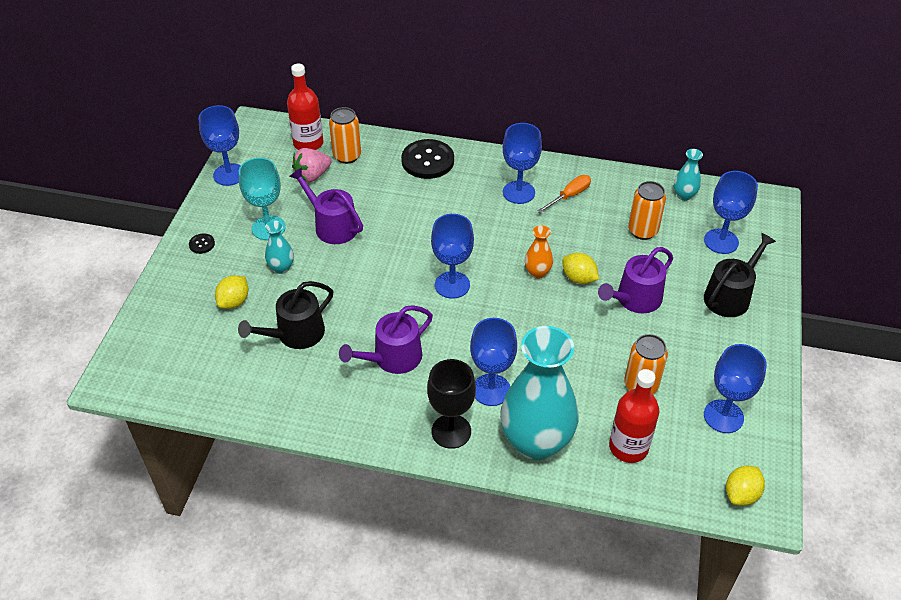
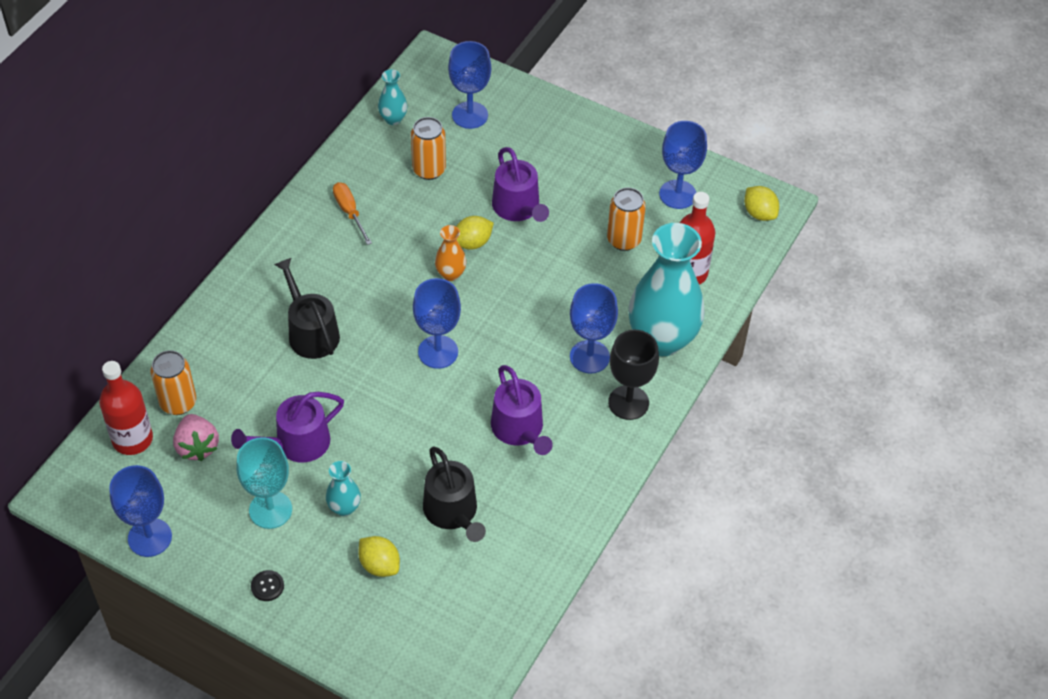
camera: 75 degrees left, 5 degrees up
(427, 161) = (228, 324): black button -> none
(518, 192) = (323, 254): blue goblet -> none
(730, 296) = (542, 136): black watering can -> black watering can (311, 332)

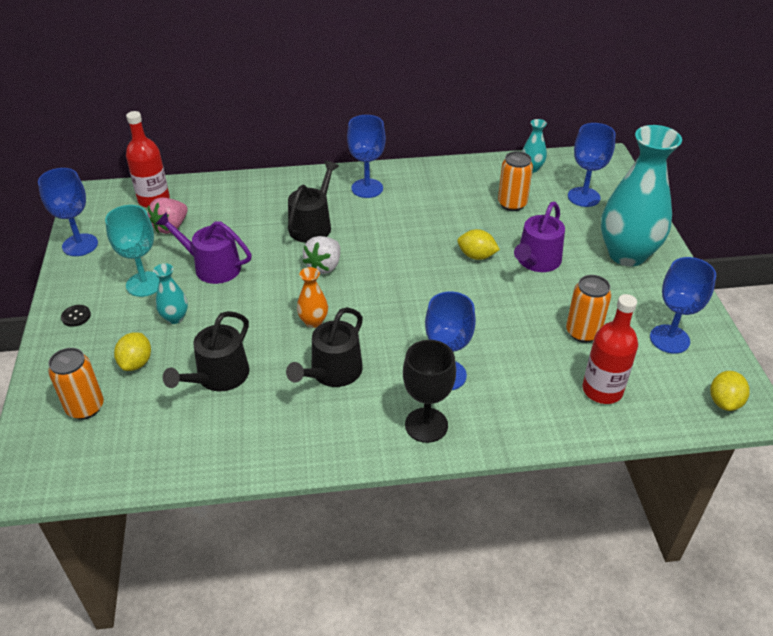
camera: 55 degrees right, 10 degrees down
(178, 403) = (199, 202): orange can -> orange can (85, 407)
(349, 212) = (431, 190): orange screwdriver -> none
(380, 358) = (324, 266): none -> white strawberry
(438, 352) = (359, 291): blue goblet -> blue goblet (367, 188)
(450, 274) = (436, 260): orange vase -> orange vase (313, 321)
(519, 429) = (332, 372): purple watering can -> black watering can
(662, 339) = (514, 411): turquoise vase -> turquoise vase (627, 254)

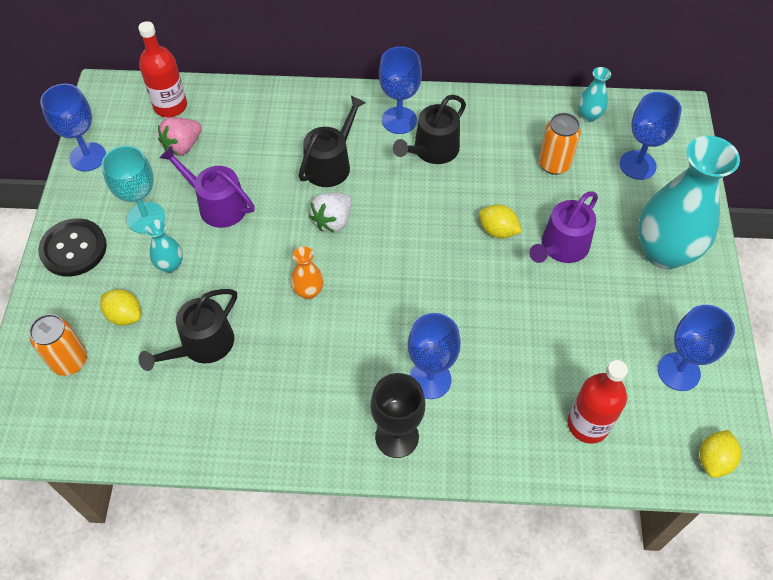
camera: 10 degrees right, 15 degrees up
(76, 316) = (73, 249): black button -> black button, size x2.26
(136, 363) = (125, 315): yellow lemon -> yellow lemon turned 75 degrees counterclockwise
(332, 372) = (316, 358): black watering can -> black watering can (432, 150)
(583, 332) = (587, 348): orange can -> none

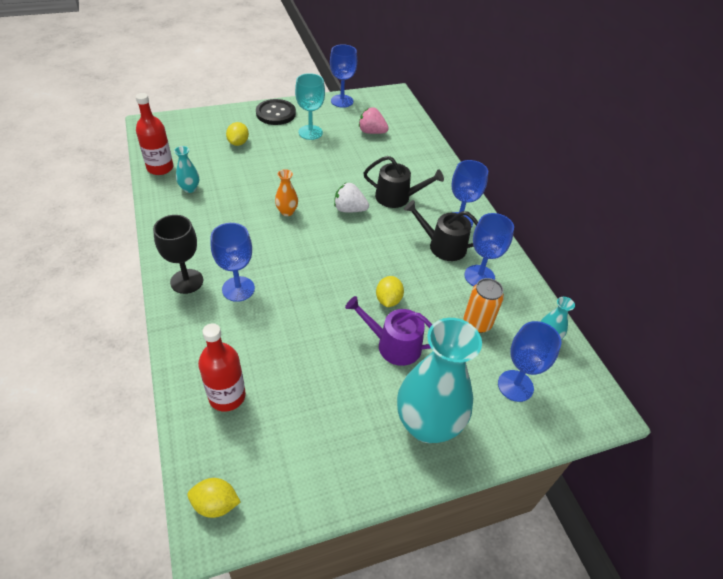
camera: 65 degrees right, 10 degrees down
(70, 361) = (201, 132): orange can -> none
(170, 106) = (399, 120): red bottle -> red bottle (160, 168)
(170, 265) = (281, 150): turquoise vase -> turquoise vase (190, 188)
(202, 345) = (229, 177): black watering can -> none
(217, 205) = (335, 157): purple watering can -> none
(678, 371) = (301, 458): blue goblet -> blue goblet (479, 276)

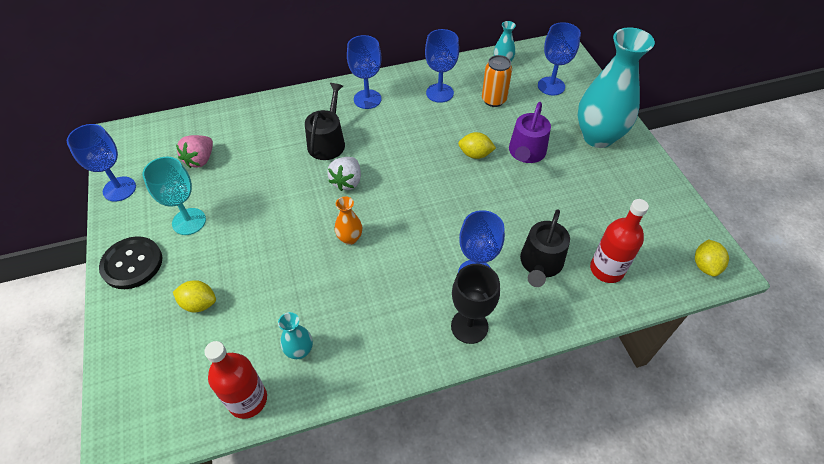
camera: 85 degrees left, 5 degrees up
(442, 246) = (401, 113): black watering can -> black watering can (540, 264)

